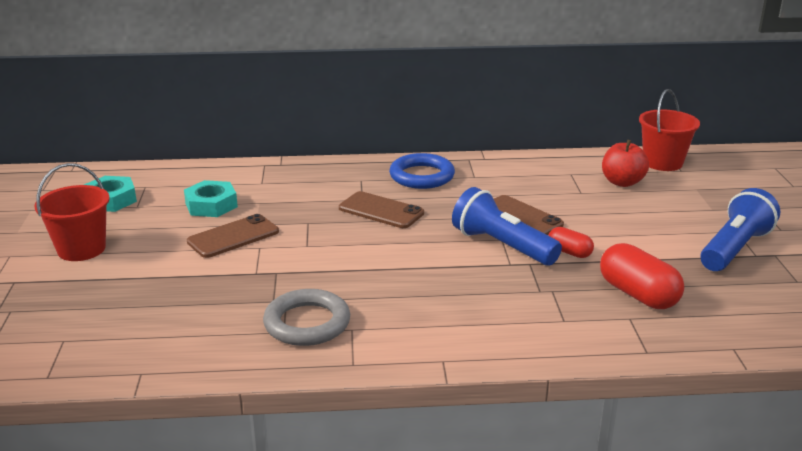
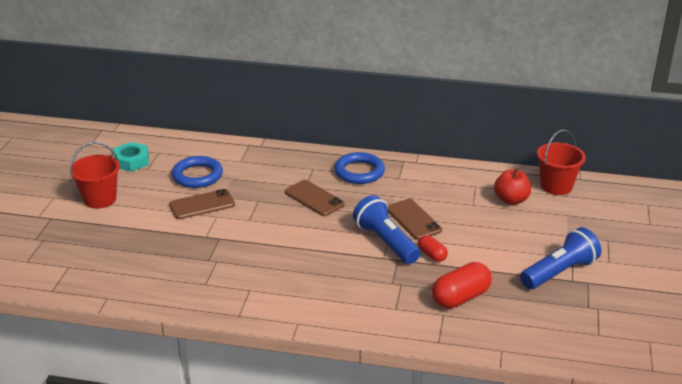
camera: 15 degrees right, 5 degrees up
(211, 205) = (197, 175): turquoise nut -> blue ring
(307, 323) = (222, 280): grey ring -> none
(638, 294) = (460, 297): red capsule -> red capsule turned 75 degrees clockwise

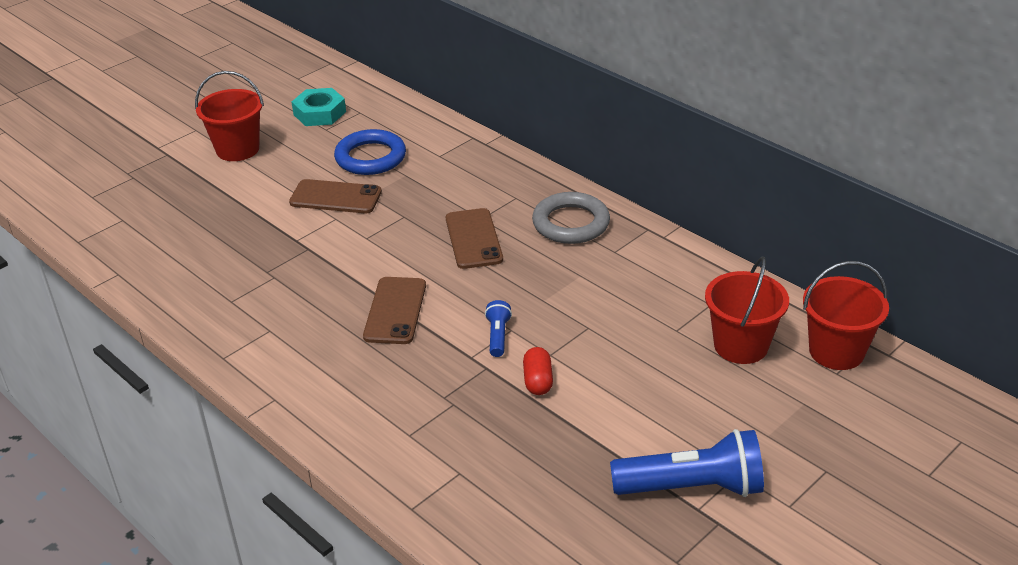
camera: 35 degrees right, 5 degrees up
(359, 172) = (571, 223): blue ring -> grey ring
(386, 242) = (498, 336): blue flashlight -> blue flashlight, size x0.47
(413, 219) = (568, 319): brown phone -> brown phone (395, 311)
(460, 297) = (509, 459): red capsule -> none
(511, 200) = (741, 345): red apple -> red bucket

